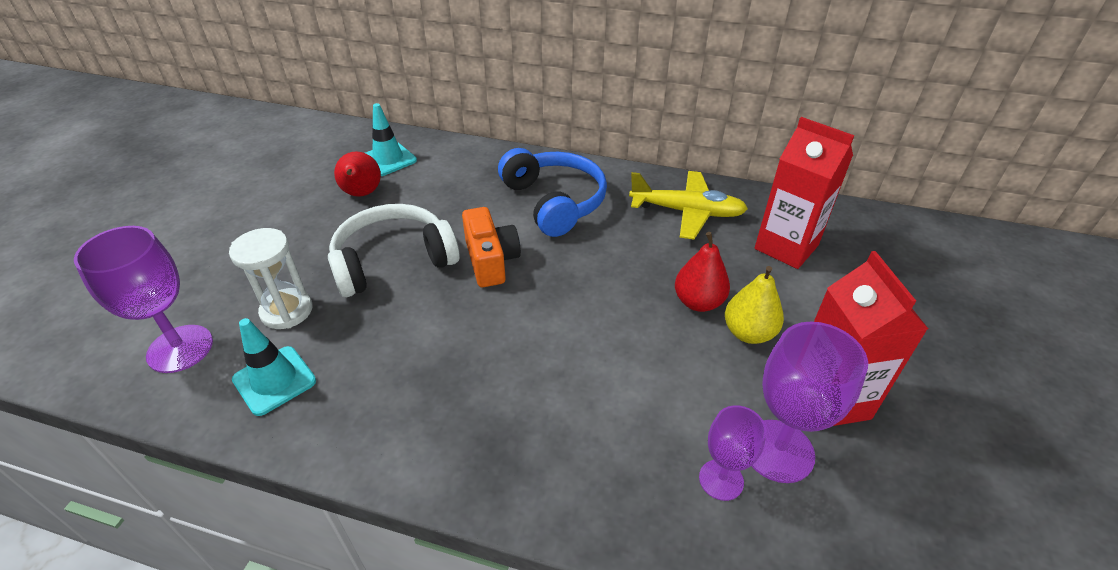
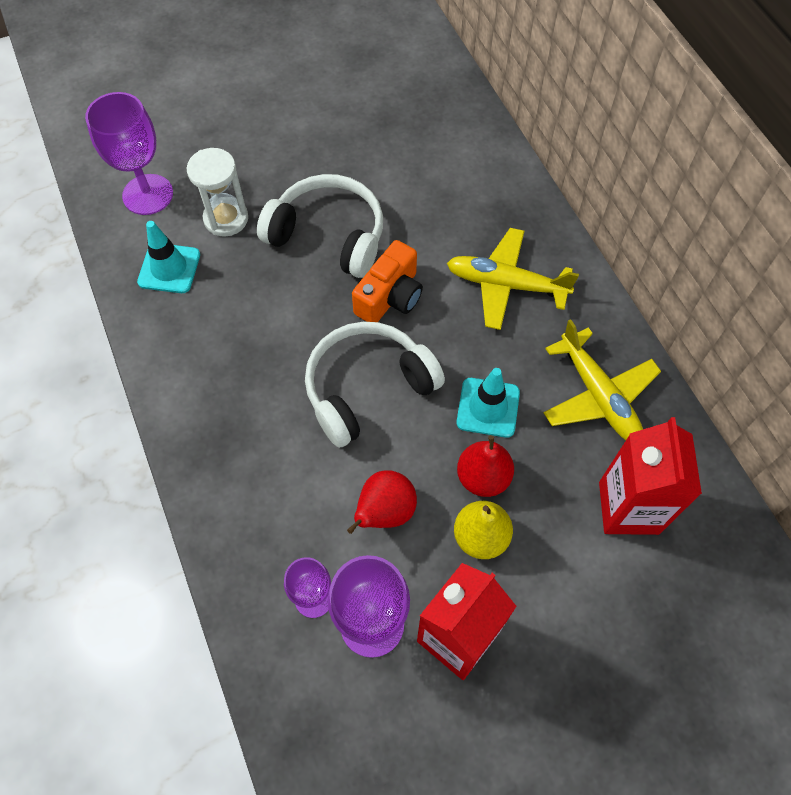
camera: 50 degrees right, 20 degrees up
(362, 194) = (378, 148): red pear -> red pear (385, 512)
(388, 159) = (436, 125): turquoise traffic cone -> turquoise traffic cone (488, 407)
(554, 202) = (505, 284): blue headphones -> yellow plane
(554, 320) = (367, 388): none -> white headphones

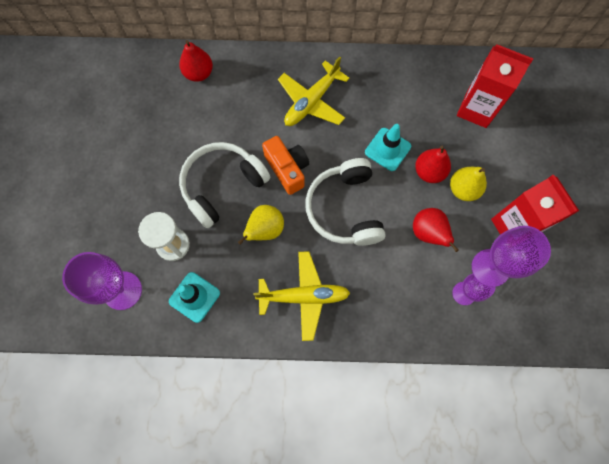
camera: 65 degrees left, 10 degrees up
(291, 306) = (265, 230): none -> yellow pear
(469, 146) = (199, 73): none -> red pear
(598, 396) = (406, 90): yellow plane -> yellow plane (304, 296)

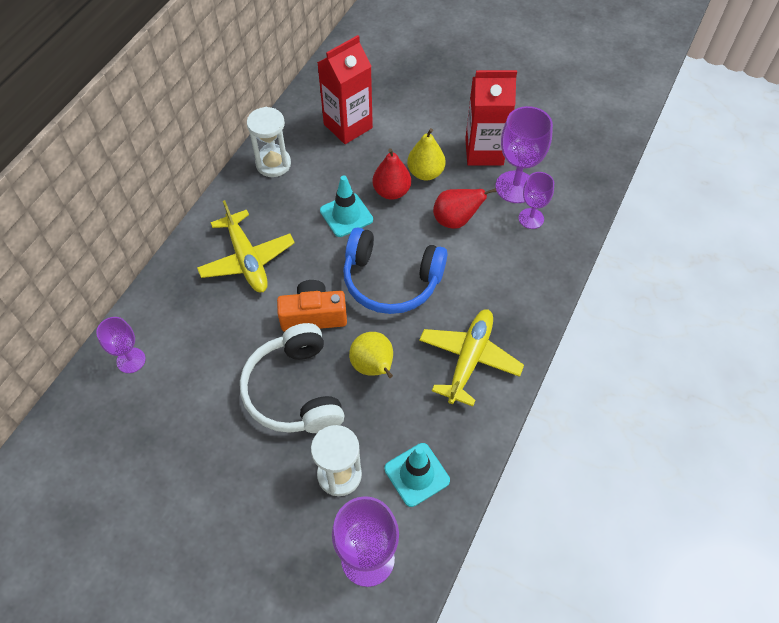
camera: 65 degrees left, 15 degrees down
(199, 73) = (131, 360): red pear -> purple goblet
(345, 209) = (391, 280): white headphones -> blue headphones
(406, 75) = (273, 164): none -> white hourglass

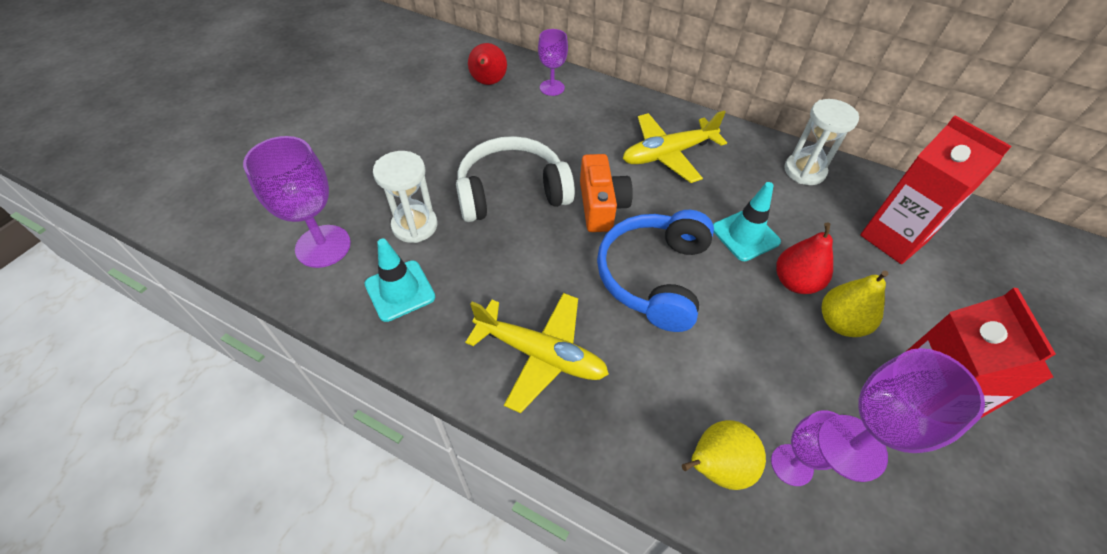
camera: 90 degrees right, 5 degrees down
(373, 367) = (535, 256): yellow pear -> yellow pear (716, 467)
(455, 220) = (764, 355): red pear -> red pear (488, 83)

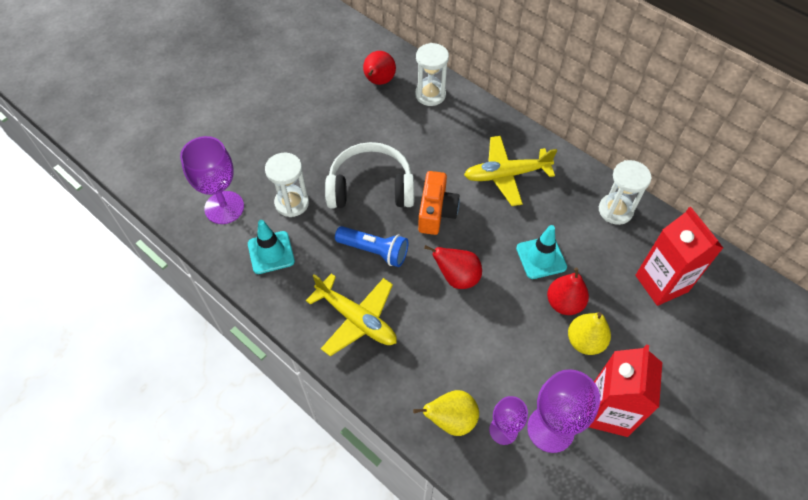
camera: 15 degrees right, 5 degrees up
(538, 264) = (374, 251): none -> blue flashlight
(552, 88) = (430, 94): purple goblet -> white hourglass
(654, 276) = (457, 277): blue headphones -> red pear

